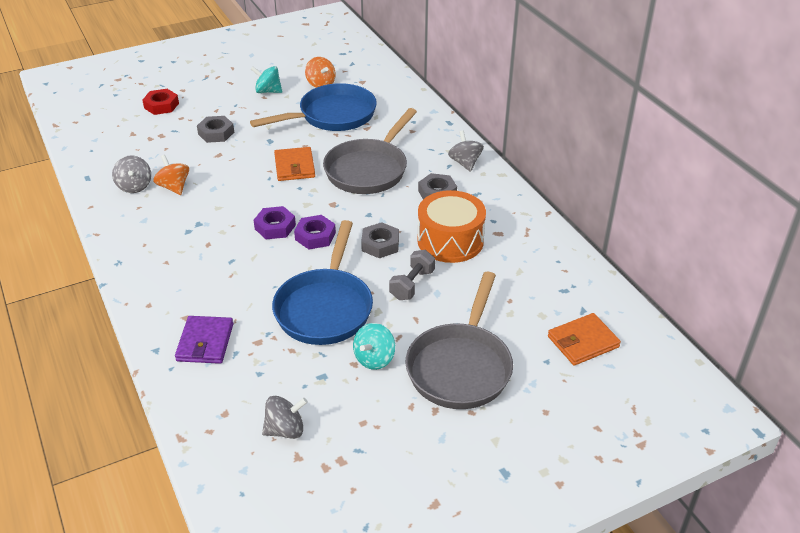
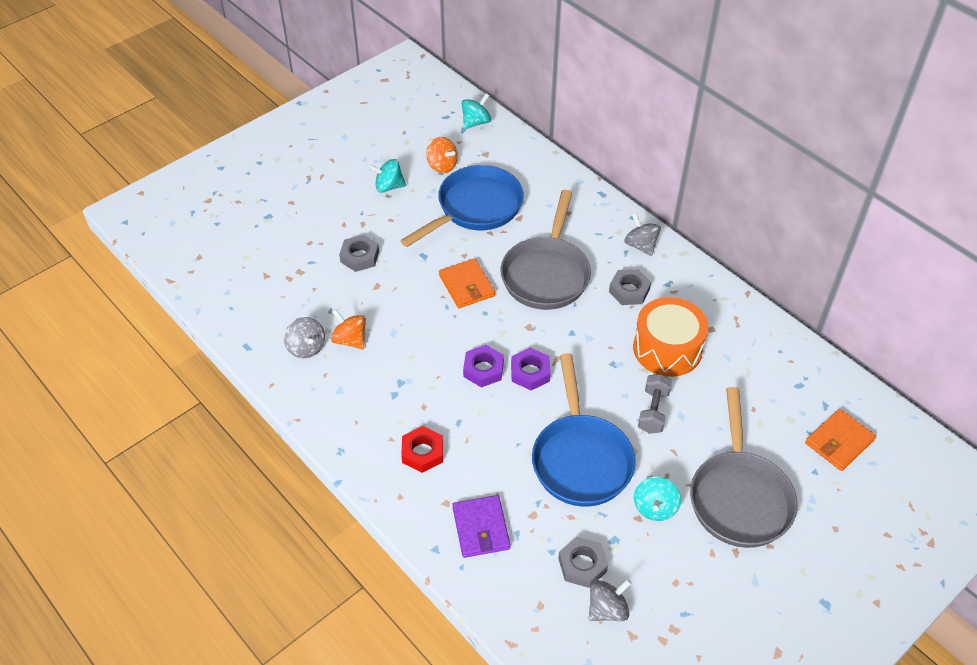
camera: 15 degrees left, 10 degrees up
(161, 105) = (278, 229): red nut -> red nut (422, 452)
(366, 60) = (476, 122): none -> turquoise spinning top
(380, 244) = (600, 368): grey nut -> grey nut (582, 565)

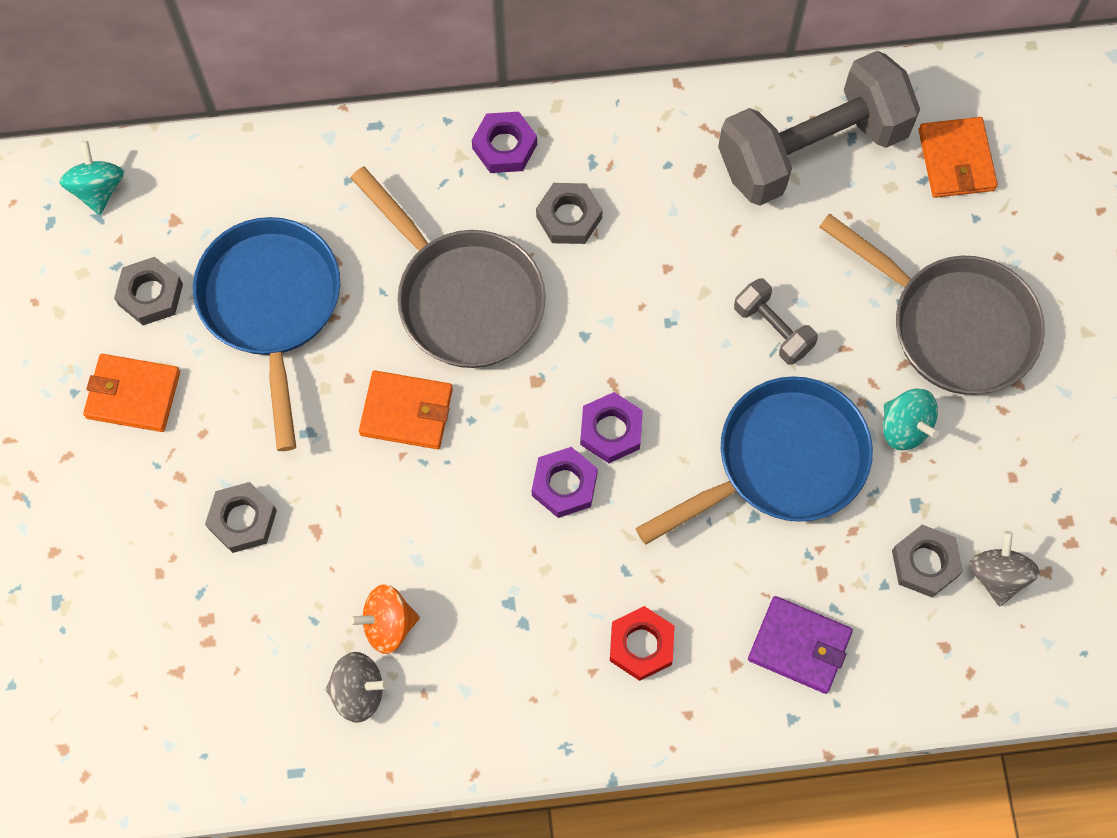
camera: 55 degrees left, 20 degrees up
(388, 186) = (133, 395): turquoise spinning top -> orange wallet
(442, 166) = (150, 294): orange spinning top -> grey nut
(580, 459) = (782, 462): blue pan -> blue pan turned 60 degrees counterclockwise
(641, 245) = (504, 146): grey spinning top -> purple nut
(667, 348) = (693, 242): orange drum -> none
(773, 371) = (812, 149): none -> grey dumbbell

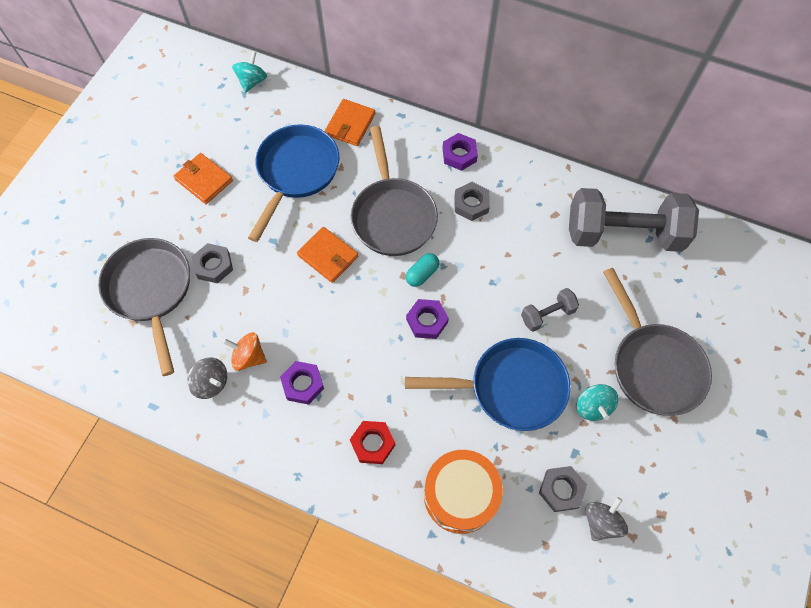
camera: 30 degrees right, 5 degrees down
(150, 294) = (243, 139): grey nut -> none
(172, 610) = (151, 291): none -> grey pan
(562, 364) = (422, 274): none -> turquoise capsule
(564, 485) = (385, 336): purple nut -> purple nut (303, 384)
(773, 329) = (547, 314): grey dumbbell -> grey dumbbell turned 75 degrees clockwise
(799, 646) = (460, 495): purple wallet -> orange drum
(956, 160) = (704, 279): orange wallet -> orange wallet (350, 124)

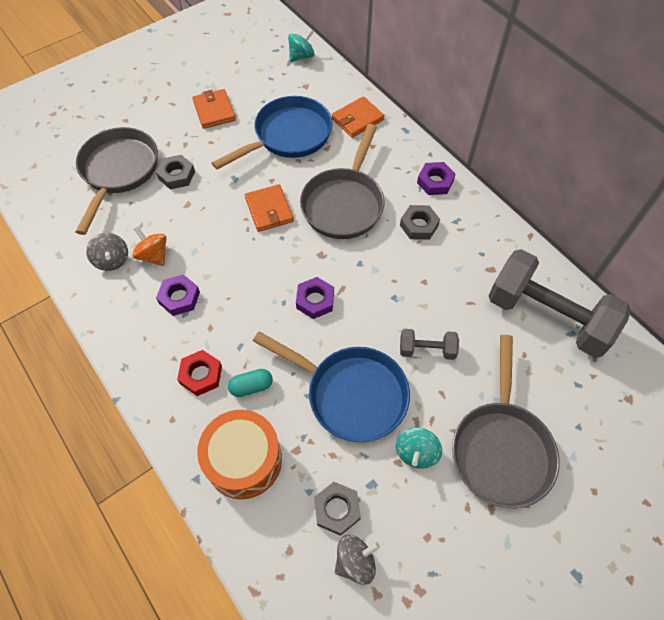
camera: 30 degrees right, 5 degrees down
(422, 274) = (337, 261): turquoise capsule -> turquoise capsule (251, 386)

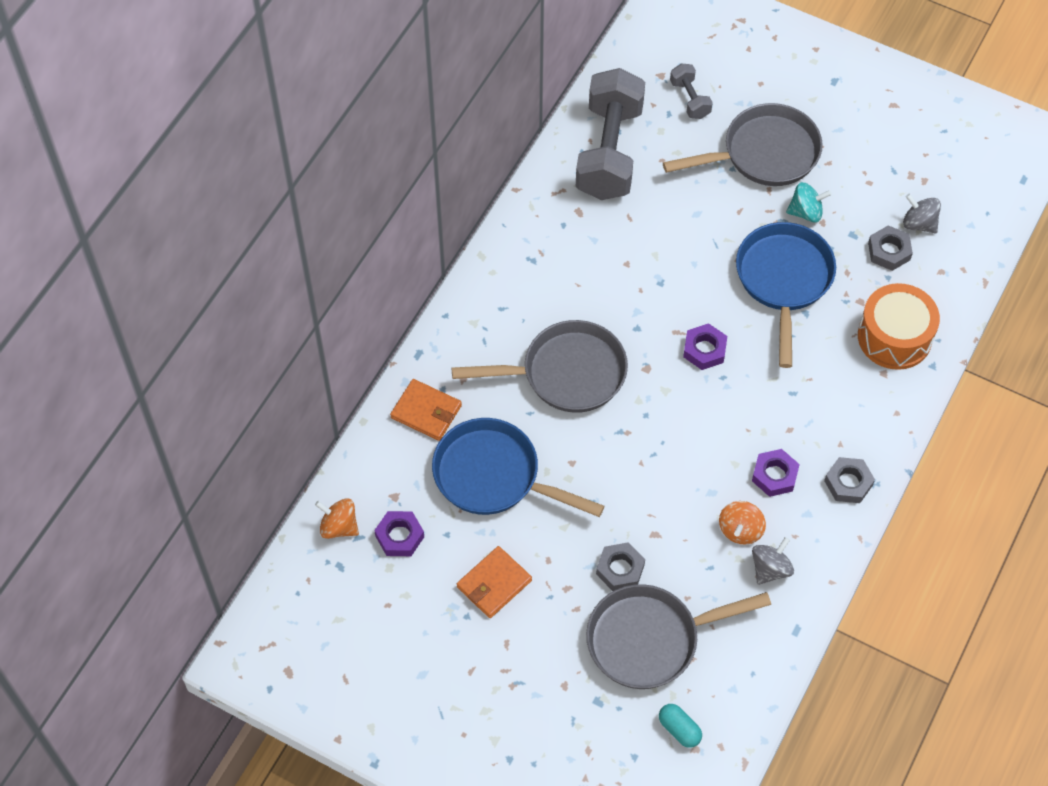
camera: 115 degrees left, 0 degrees up
(201, 375) = (841, 411): red nut -> none
(251, 386) = (826, 363): turquoise capsule -> turquoise capsule (679, 729)
(269, 210) = (616, 444): orange wallet -> none
(301, 56) = (339, 526): turquoise spinning top -> orange spinning top
(419, 225) = (557, 292): grey nut -> grey nut (848, 483)
(427, 350) = (702, 236): grey dumbbell -> grey dumbbell (690, 99)
(435, 182) = (486, 296): purple nut -> purple nut (399, 536)

